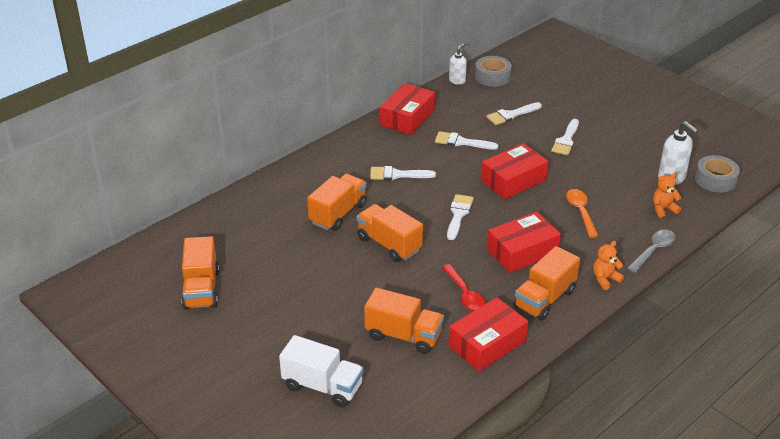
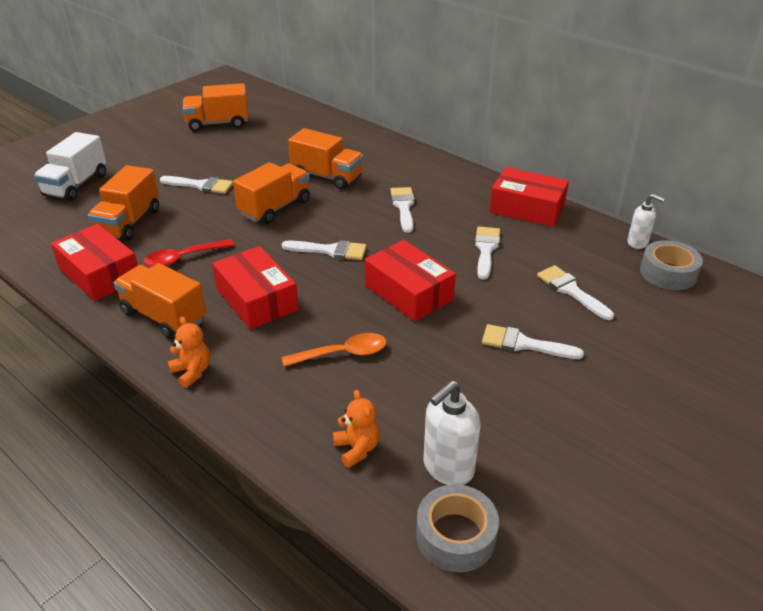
camera: 85 degrees right, 0 degrees up
(340, 293) = (201, 185): none -> white brush
(654, 250) = (250, 428): grey spoon -> none

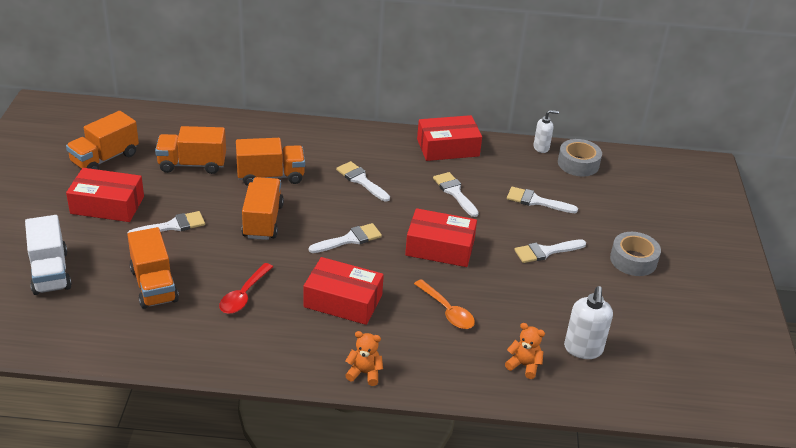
camera: 40 degrees left, 0 degrees up
(100, 274) = (192, 338): red box -> red box (107, 205)
(164, 316) = (291, 346): orange truck -> orange truck (192, 164)
(342, 354) = (447, 311): orange spoon -> orange spoon turned 105 degrees clockwise
(455, 536) = (624, 383): grey tape -> grey tape (633, 260)

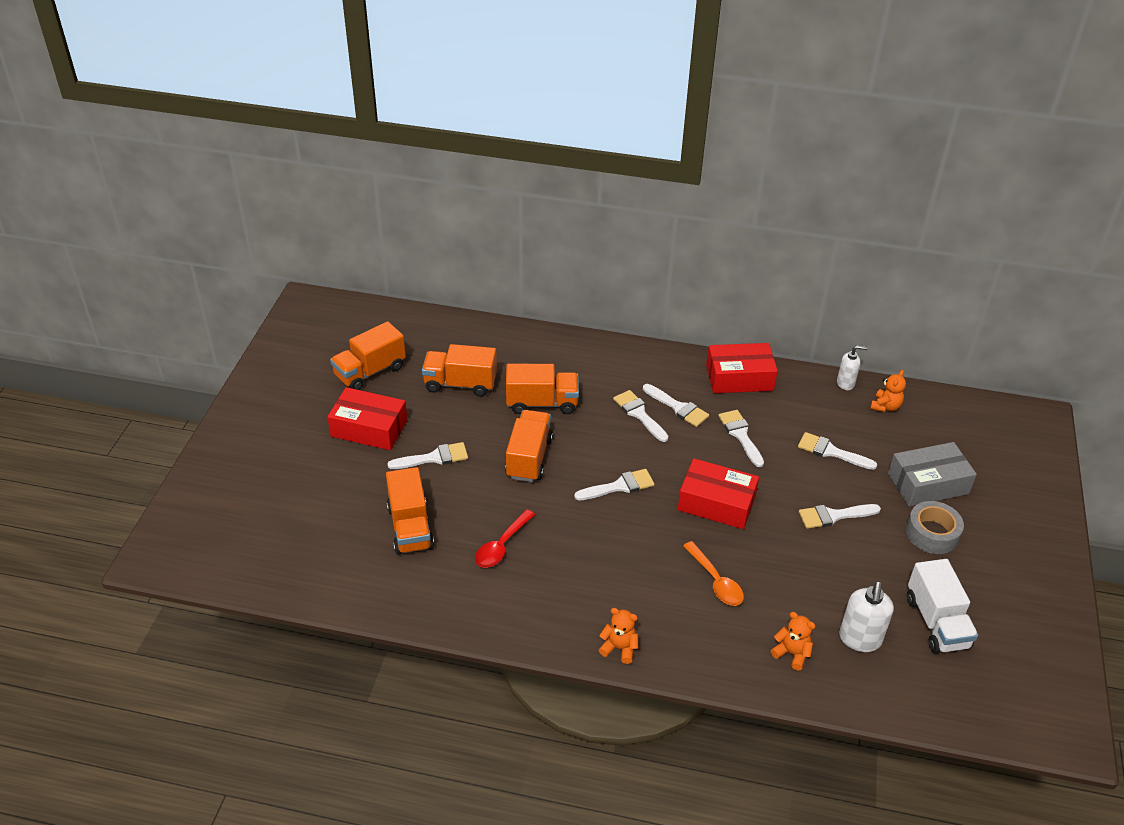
camera: 10 degrees right, 5 degrees up
(50, 272) = (307, 504): white truck -> white truck (936, 622)
(343, 301) = (605, 560): red box -> none
(396, 173) = (678, 407): none -> white brush
(578, 164) = (885, 406): grey tape -> orange teddy bear
(623, 221) = (928, 483): none -> grey box

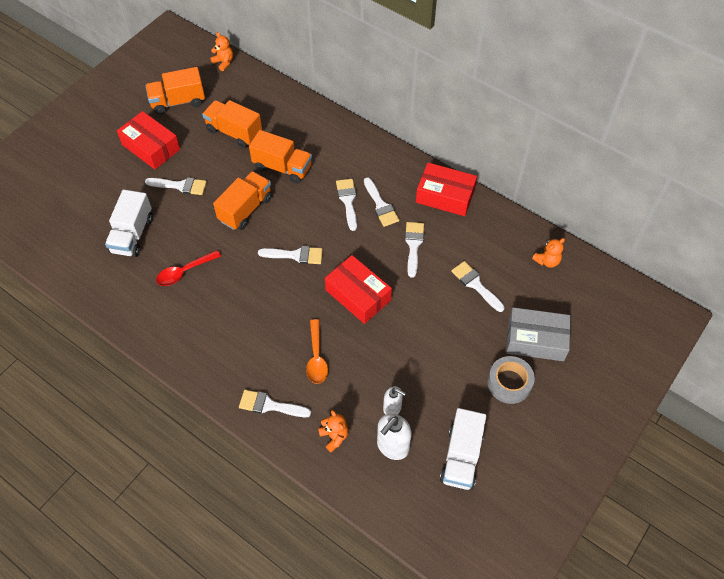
camera: 25 degrees right, 15 degrees up
(410, 527) = (132, 235): orange truck -> white truck
(619, 648) = (215, 382): orange teddy bear -> orange teddy bear (224, 62)
(833, 516) = (441, 339): white brush -> white brush (270, 405)
(845, 383) = (528, 229): white soap dispenser -> white soap dispenser (392, 408)

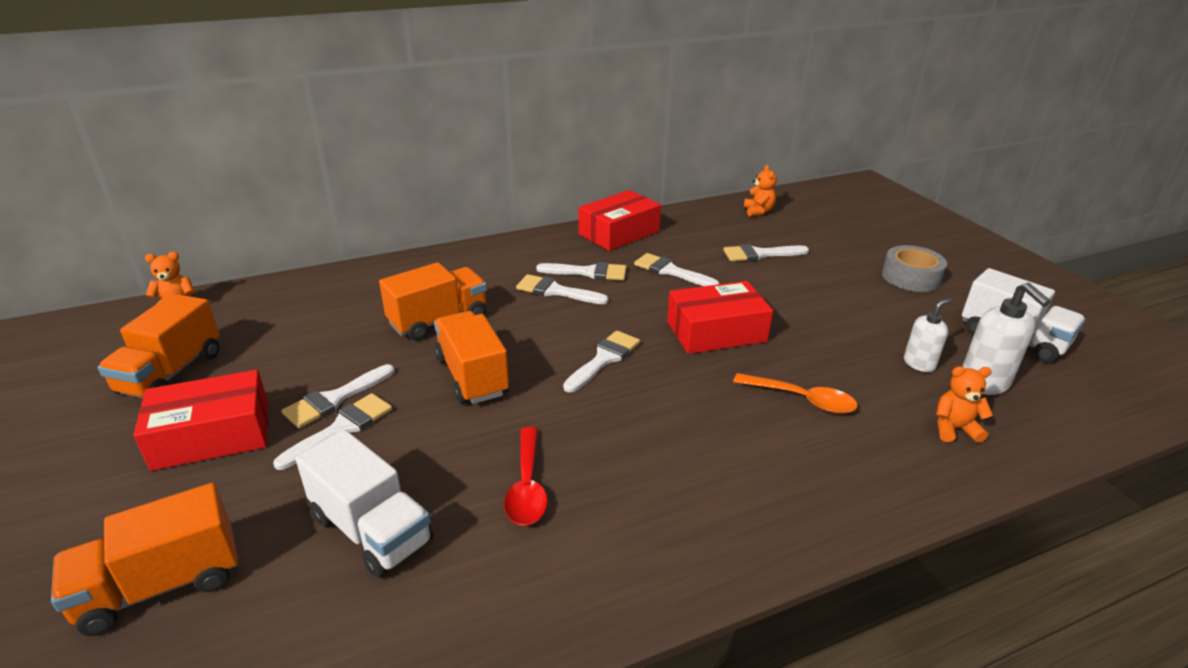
camera: 60 degrees left, 25 degrees down
(234, 132) = (317, 340): orange truck -> orange truck (162, 585)
(270, 405) = (872, 476): white brush -> white brush (335, 399)
(535, 340) = (858, 246): grey box -> none

